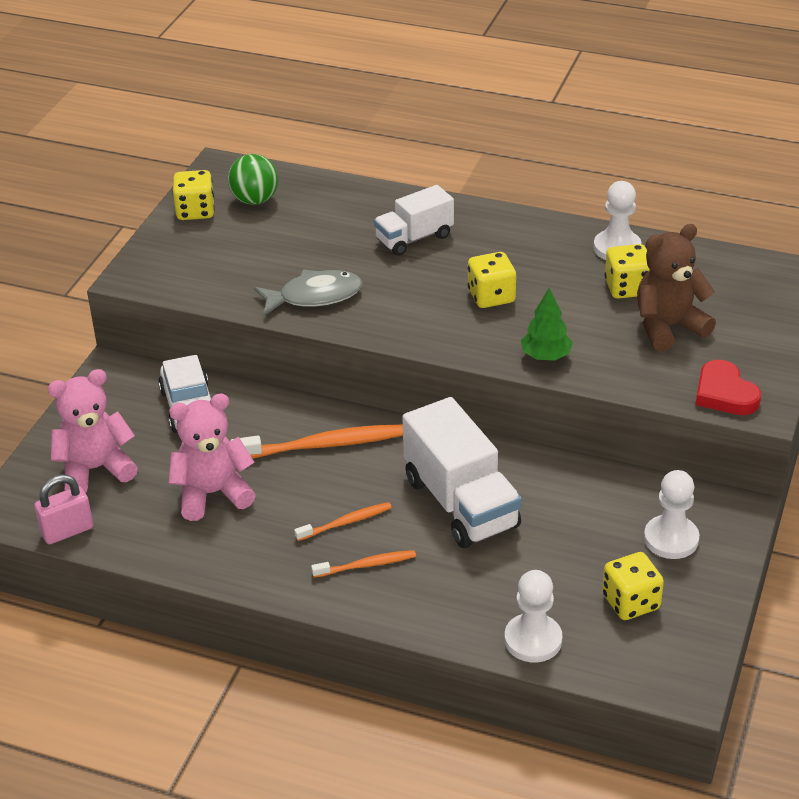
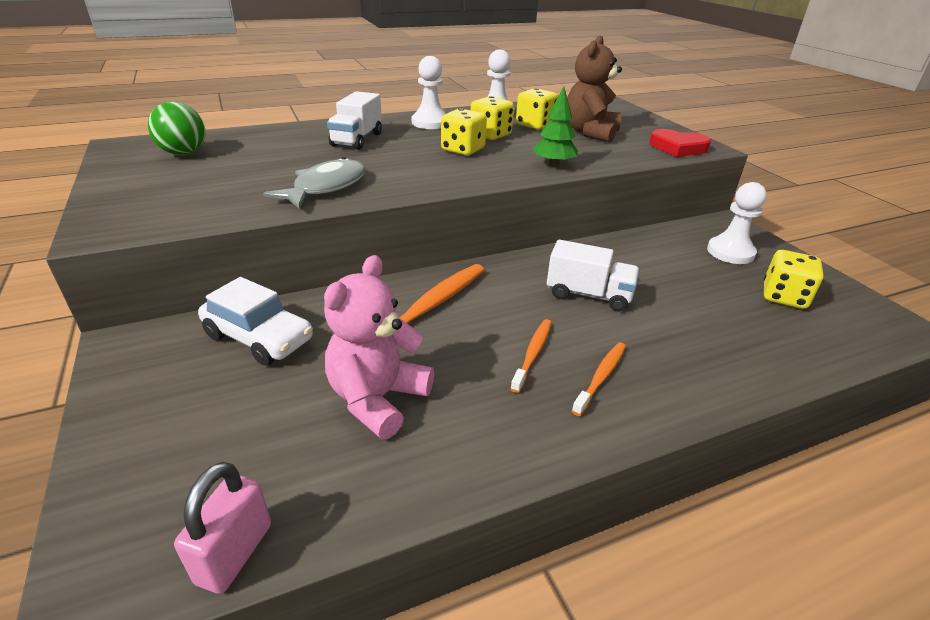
camera: 45 degrees left, 5 degrees down
(95, 469) = (202, 451): pink teddy bear -> none
(195, 211) = (127, 172): yellow dice -> yellow dice (490, 135)
(460, 503) = (588, 295): white truck -> white truck, size x0.61
(533, 640) = (791, 356): white pawn -> white pawn (430, 123)

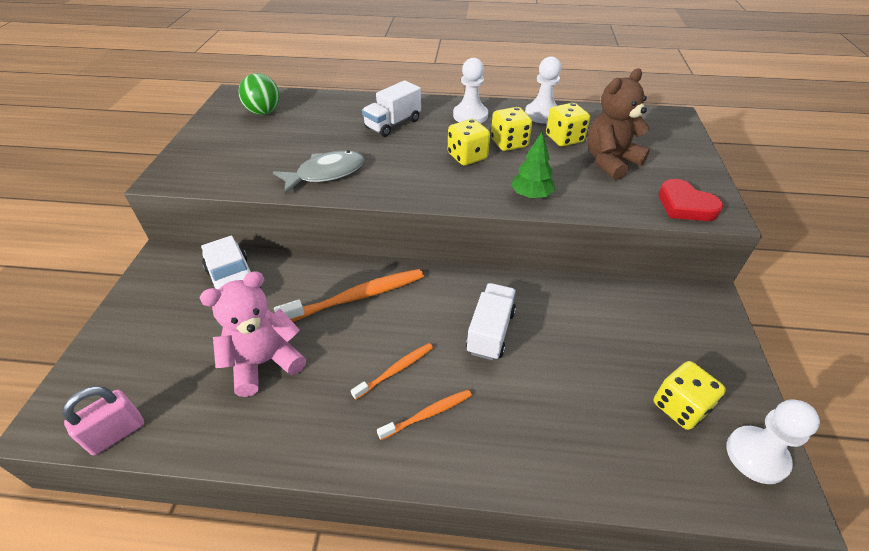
camera: 30 degrees right, 10 degrees up
(588, 295) = (490, 332): white truck -> white truck turned 120 degrees counterclockwise
(730, 252) = (676, 335): white pawn -> white pawn (756, 455)

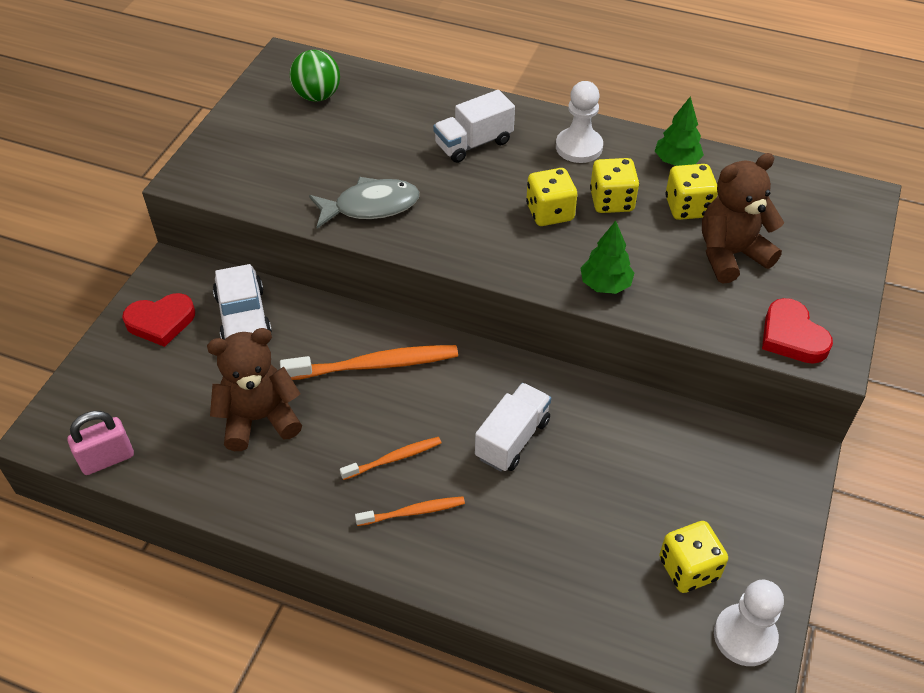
camera: 15 degrees right, 5 degrees up
(158, 299) = (161, 322): none -> red heart
(264, 362) = (259, 419): pink teddy bear -> brown teddy bear
(542, 114) = (676, 161): white pawn -> green tree

